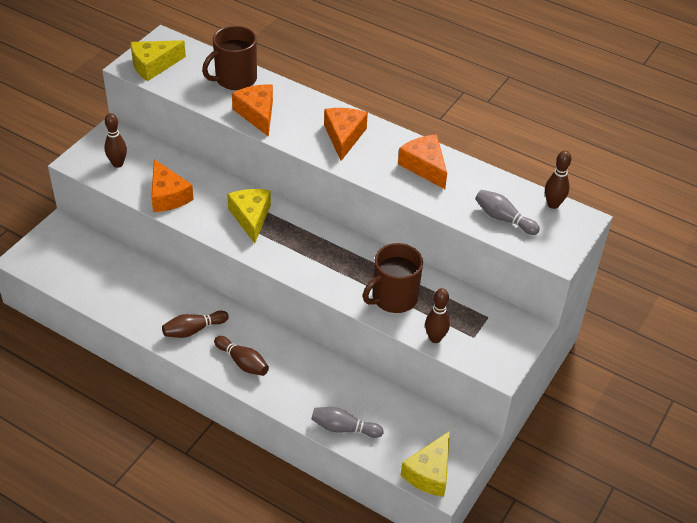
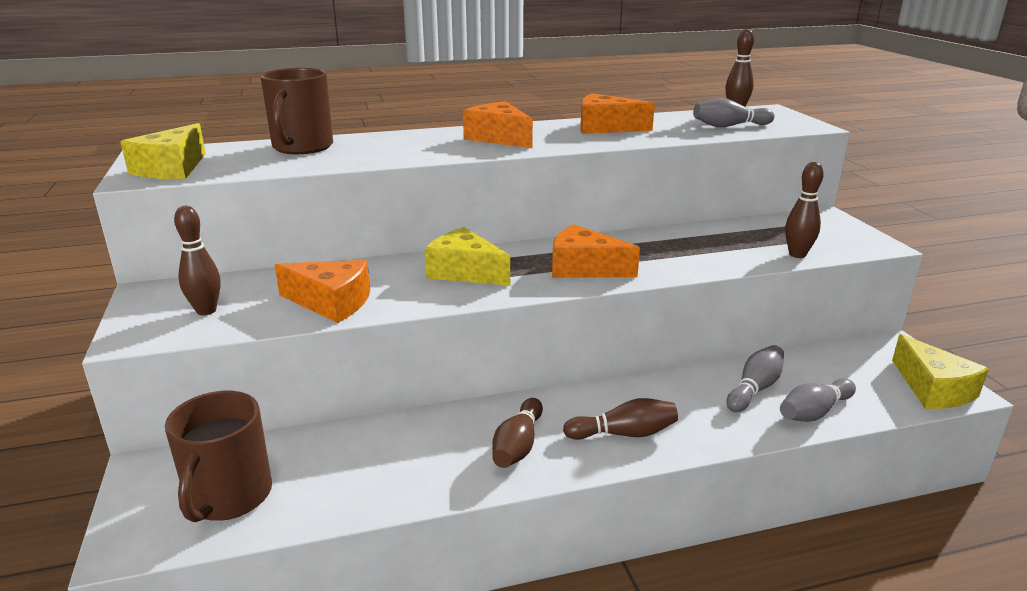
camera: 45 degrees left, 20 degrees down
(257, 114) = (379, 154): orange cheese -> orange cheese (584, 268)
(342, 394) = (755, 389): none -> grey bowling pin
(393, 298) = (709, 251): brown mug -> brown mug (229, 496)

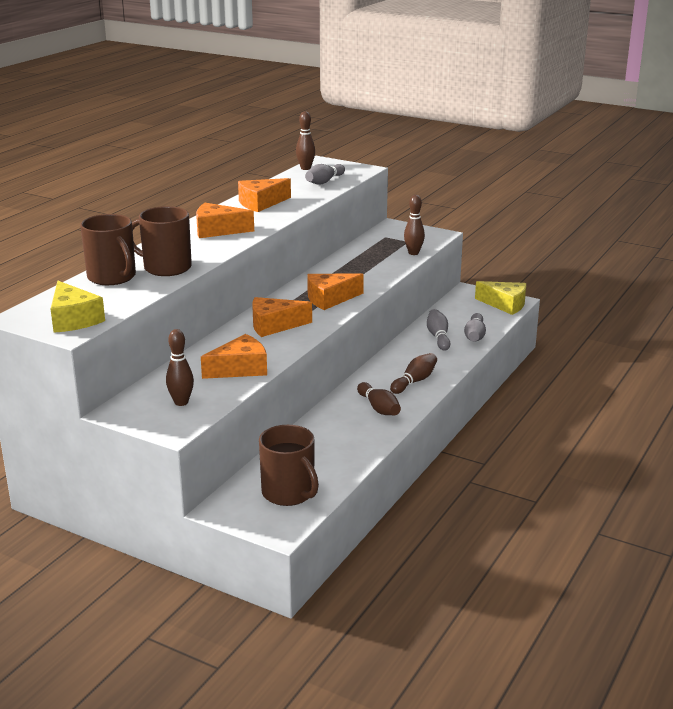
camera: 45 degrees left, 0 degrees up
(364, 153) = (166, 267): none -> brown mug
(465, 272) = (274, 325): yellow cheese -> orange cheese

